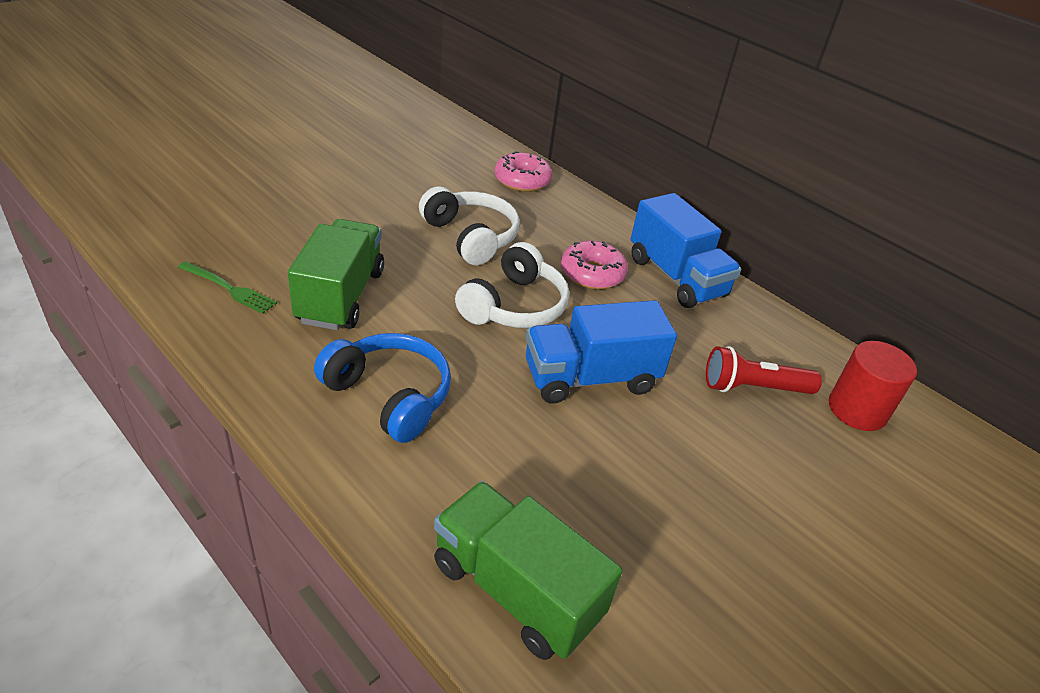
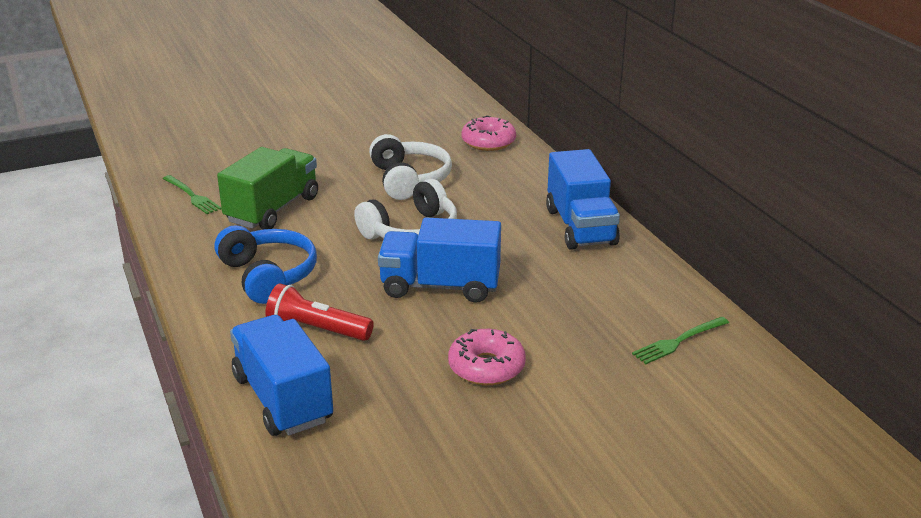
camera: 25 degrees right, 10 degrees down
(516, 590) = (283, 399): green truck -> blue truck
(592, 274) = (500, 216): pink donut -> pink donut (486, 367)
(753, 388) = (587, 312): red flashlight -> red flashlight (317, 329)
(857, 410) = (678, 342): red cylinder -> green fork

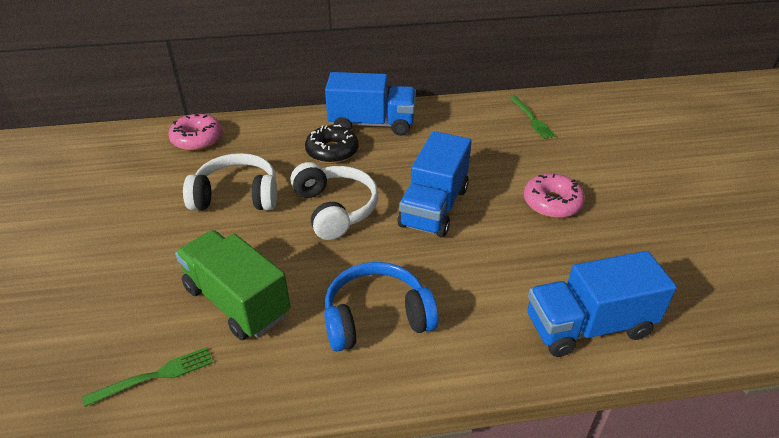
camera: 75 degrees left, 10 degrees up
(317, 329) = (483, 291): red flashlight -> none
(510, 213) = (332, 151): none -> black donut

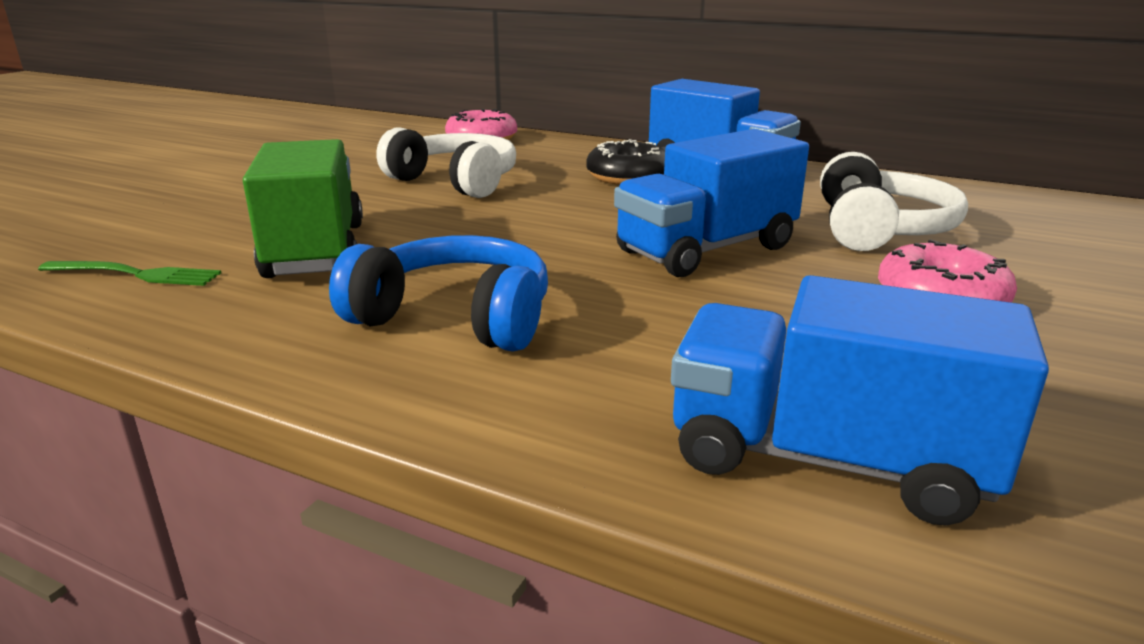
camera: 35 degrees right, 15 degrees down
(335, 209) = (557, 217): white headphones -> white headphones (879, 229)
(532, 119) = (1012, 214): green fork -> none

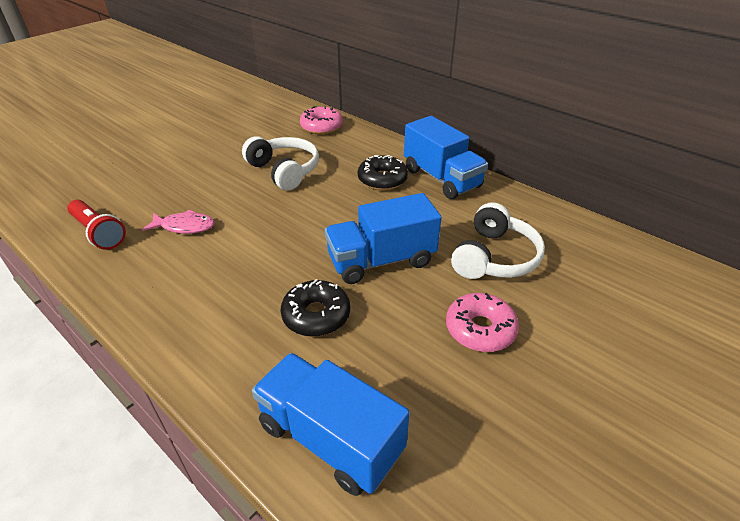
camera: 15 degrees right, 15 degrees up
(137, 274) = (98, 233): green fork -> red flashlight
(315, 251) = (185, 226): green truck -> pink fish
(455, 317) = (223, 296): blue headphones -> none
(652, 318) = (316, 315): none -> black donut

